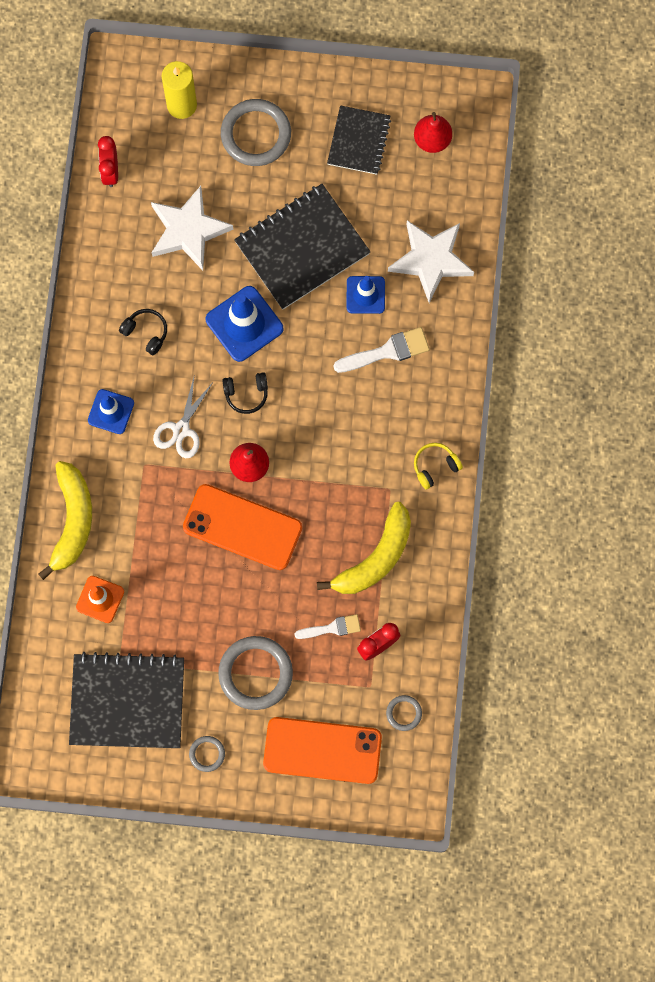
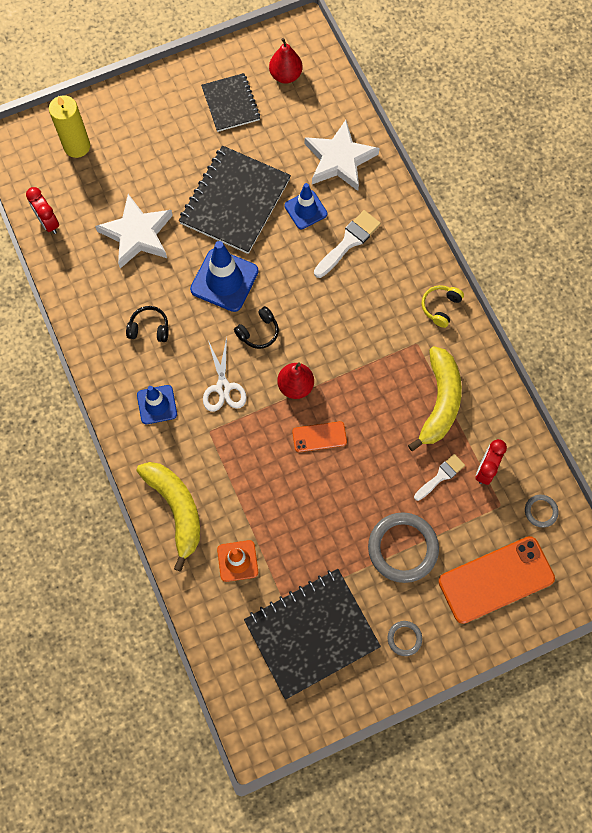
camera: 30 degrees left, 5 degrees down
(242, 527) = (319, 437): orange phone -> orange phone, size x0.50
(256, 134) = (148, 138): grey ring -> none

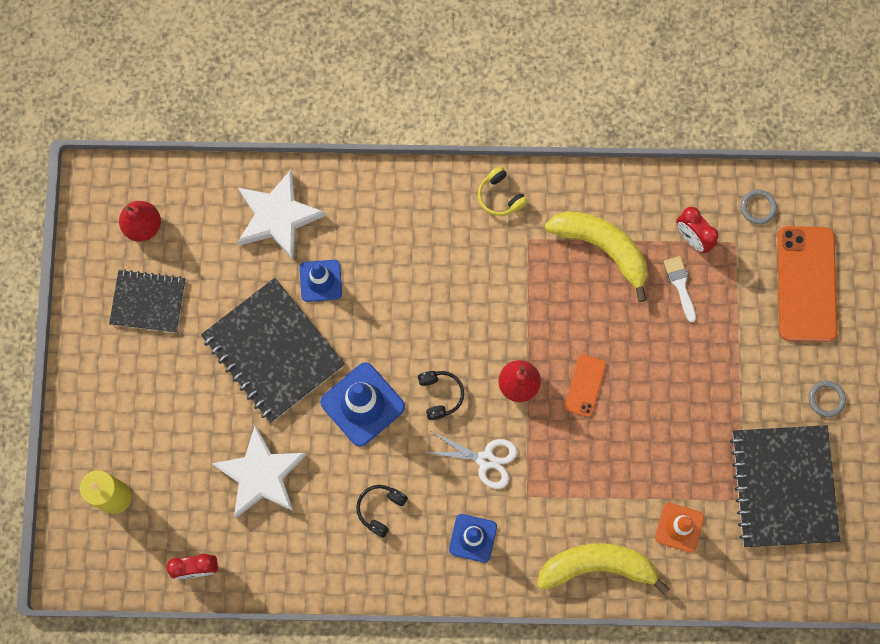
camera: 65 degrees left, 5 degrees up
(349, 242) = (381, 253): white brush -> none
(403, 548) = (737, 357): grey ring -> none

